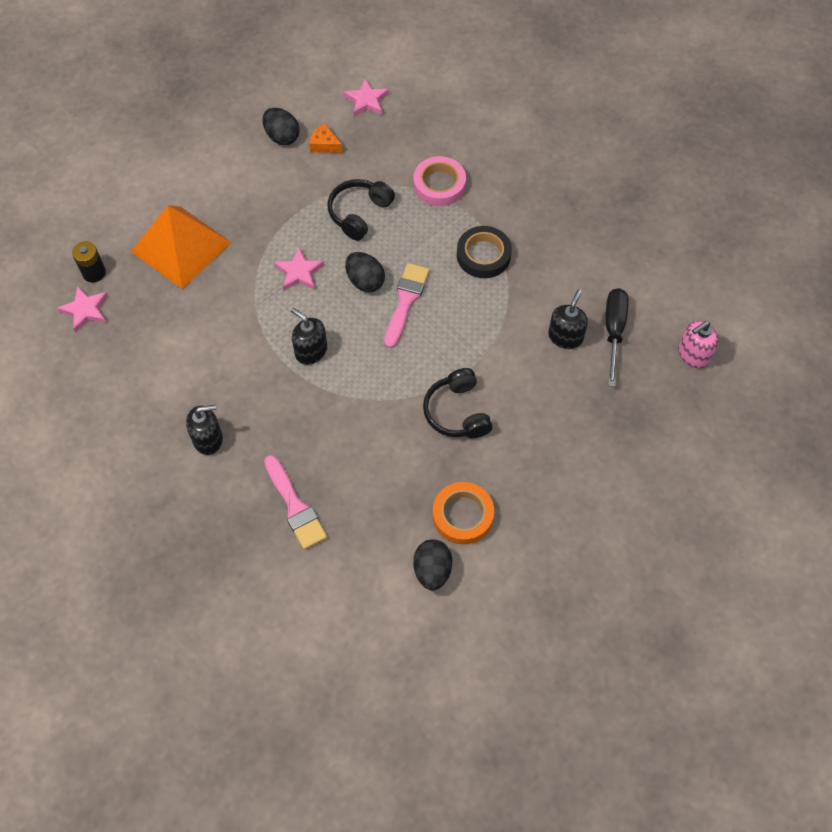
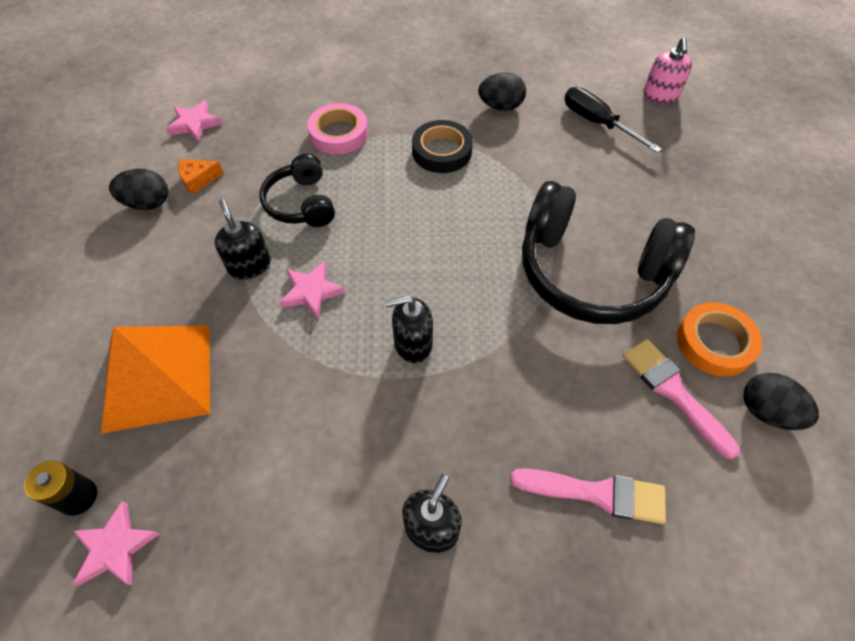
camera: 50 degrees left, 5 degrees down
(365, 281) = (379, 247): black egg -> black egg (500, 106)
(406, 301) = (433, 231): pink brush -> pink brush (673, 392)
(457, 412) = (591, 272): black headphones -> black headphones, size x1.87
(565, 337) = (576, 153): black soap dispenser -> black soap dispenser (249, 265)

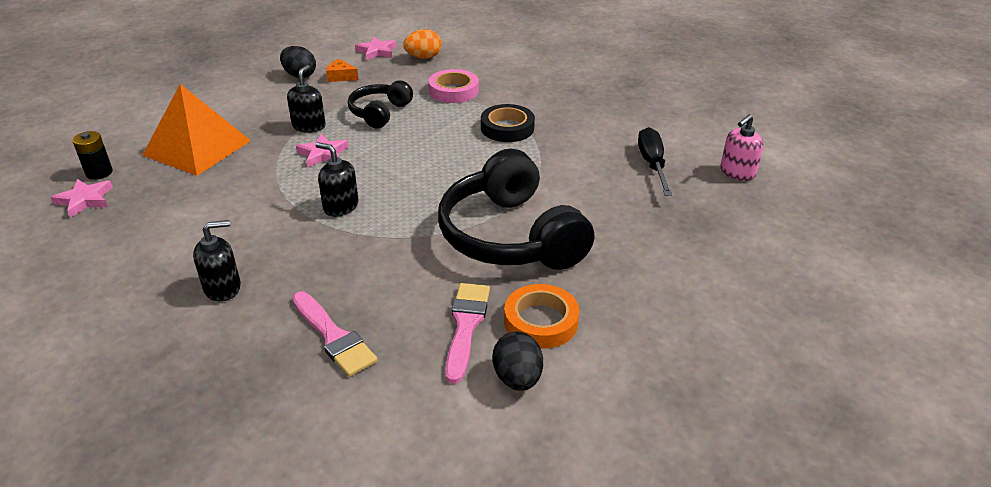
camera: 40 degrees right, 20 degrees down
(255, 107) = (423, 57): none -> orange egg
(500, 106) = (589, 124): black egg -> none

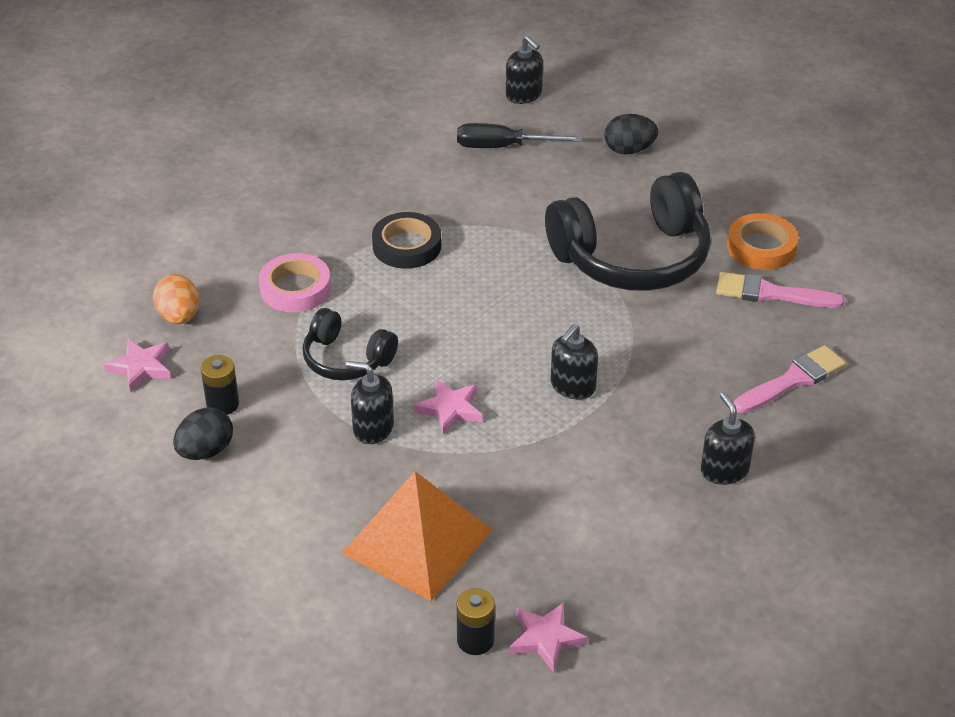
camera: 85 degrees left, 5 degrees up
(340, 77) = (222, 404): orange cheese -> black battery
(517, 378) = (833, 266): black egg -> black egg (629, 150)
(737, 172) = (524, 95): pink soap dispenser -> black soap dispenser

